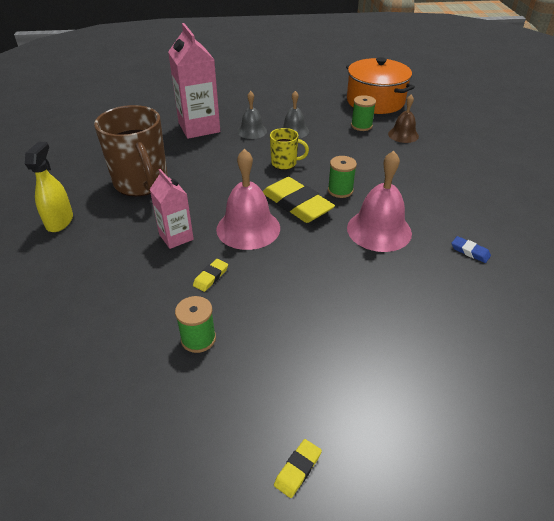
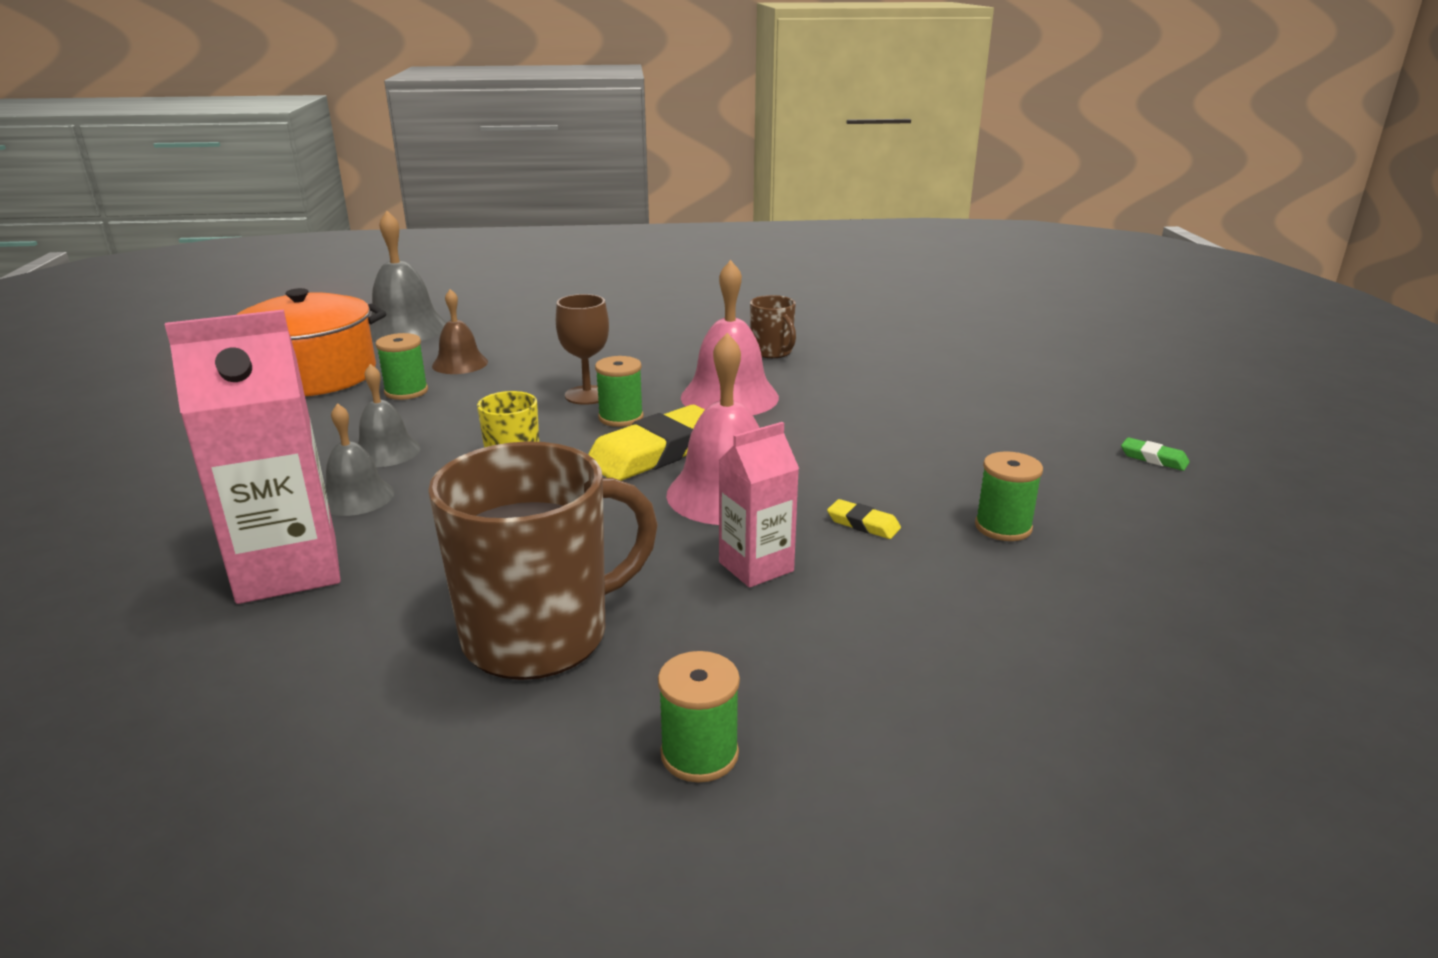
camera: 90 degrees left, 15 degrees down
(60, 221) = (699, 754): yellow spray bottle -> green spool
(297, 469) = (1153, 458): yellow eraser -> green eraser
(369, 177) = (587, 395): none -> brown goblet
(448, 113) = (405, 329): none -> grey bell
(470, 251) = (772, 352): blue eraser -> brown mug

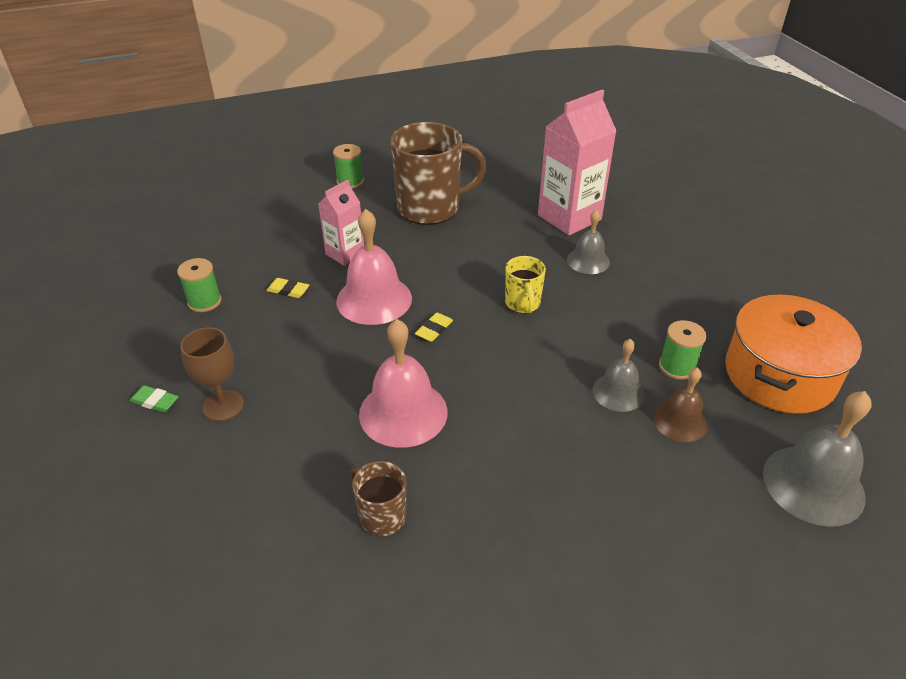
camera: 165 degrees right, 15 degrees up
(386, 451) = (613, 298): grey bell -> grey bell (618, 392)
(540, 635) = (430, 208): brown mug -> brown mug turned 150 degrees counterclockwise
(587, 395) = (526, 390): brown goblet -> brown goblet (223, 405)
(621, 417) = (480, 364): green spool -> none
(656, 452) = (434, 329): yellow eraser -> yellow eraser, size x0.44
(1153, 458) = (61, 389): green eraser -> green eraser (155, 401)

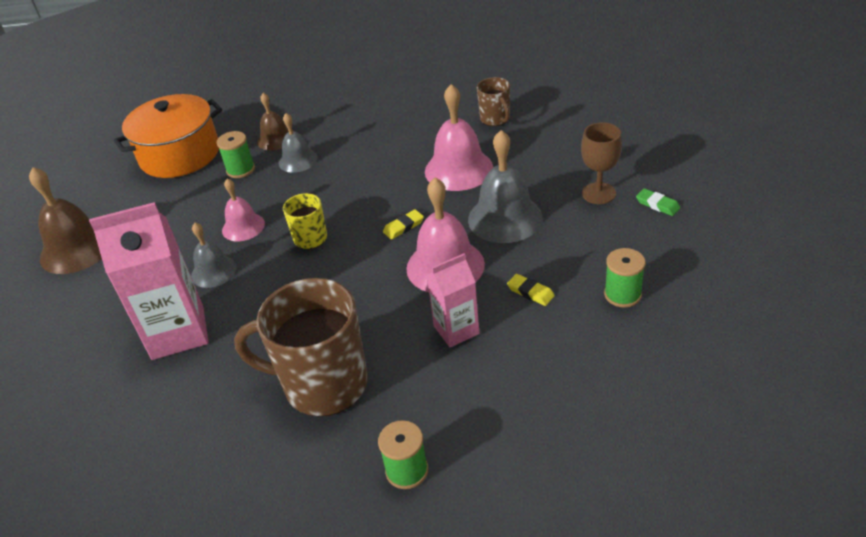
camera: 155 degrees left, 0 degrees up
(602, 302) = (243, 227): none -> pink bell
(742, 257) = (76, 249): none -> brown bell
(813, 484) = (238, 102): grey bell -> grey bell (505, 218)

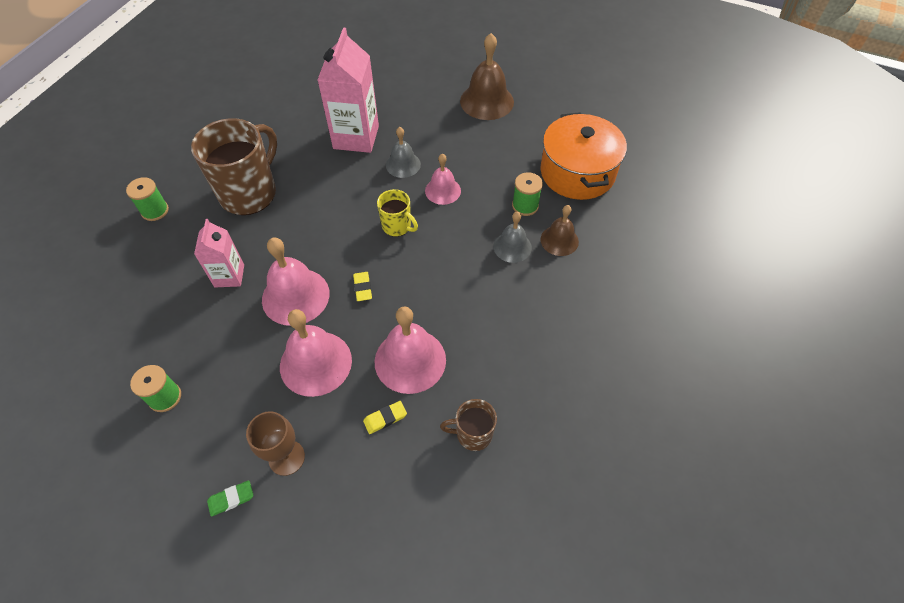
camera: 110 degrees right, 15 degrees up
(505, 218) = (315, 363): grey bell -> pink bell
(530, 292) = (222, 337): yellow eraser -> yellow eraser (385, 418)

